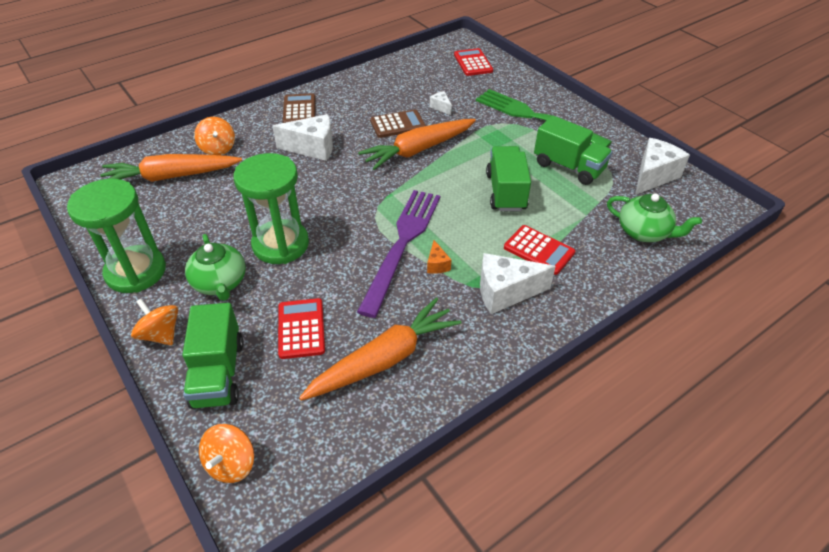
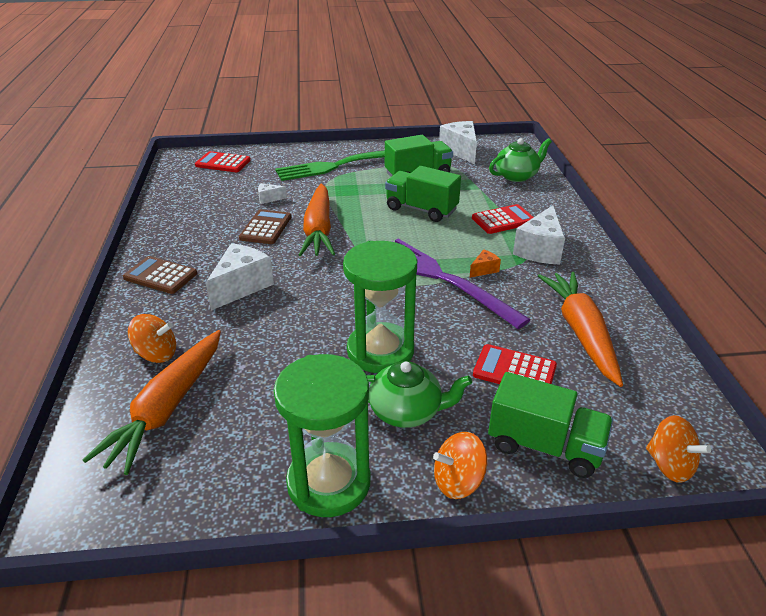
camera: 60 degrees left, 10 degrees down
(437, 264) = (484, 270): orange cheese -> orange cheese turned 60 degrees counterclockwise

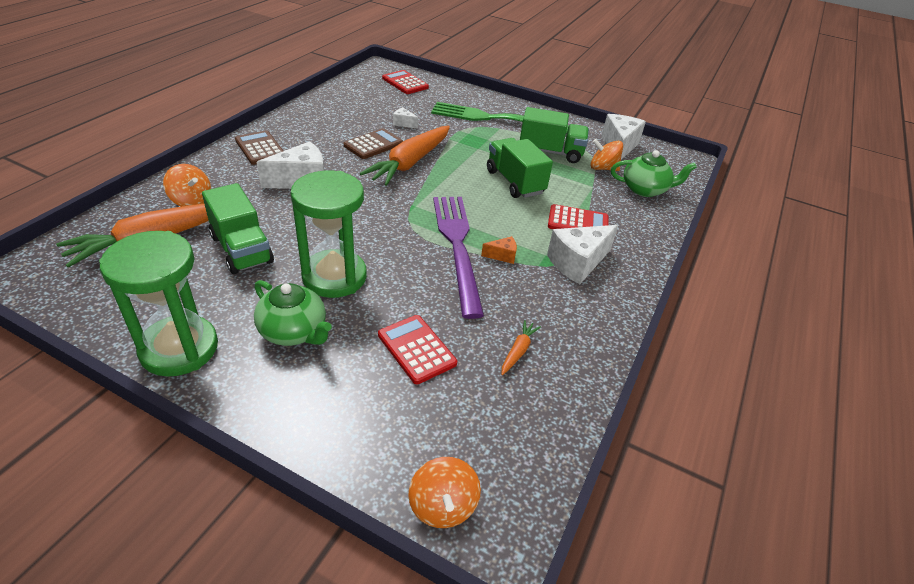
camera: 30 degrees right, 5 degrees up
(458, 481) = (261, 404): orange spinning top -> orange spinning top (603, 168)
(544, 446) = (360, 421): green truck -> green truck (242, 249)
(581, 332) = (518, 351): orange carrot -> orange carrot, size x0.42

